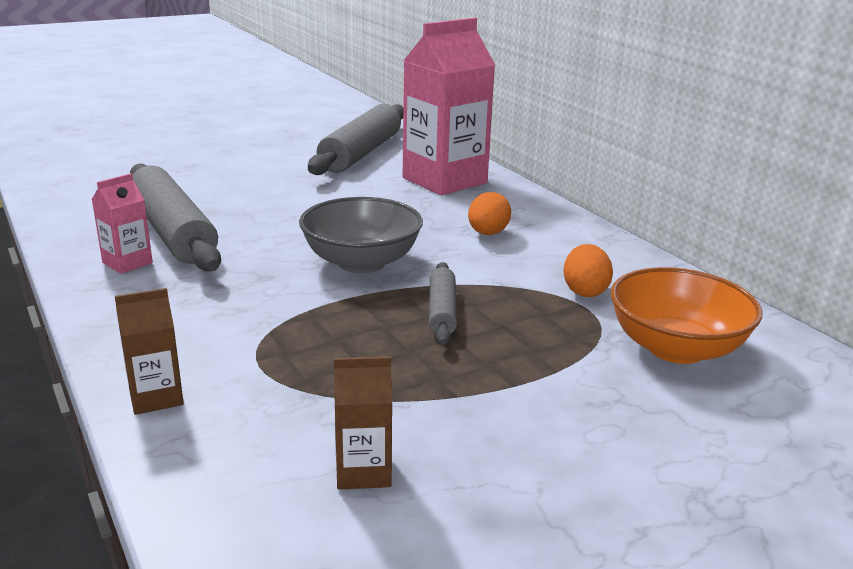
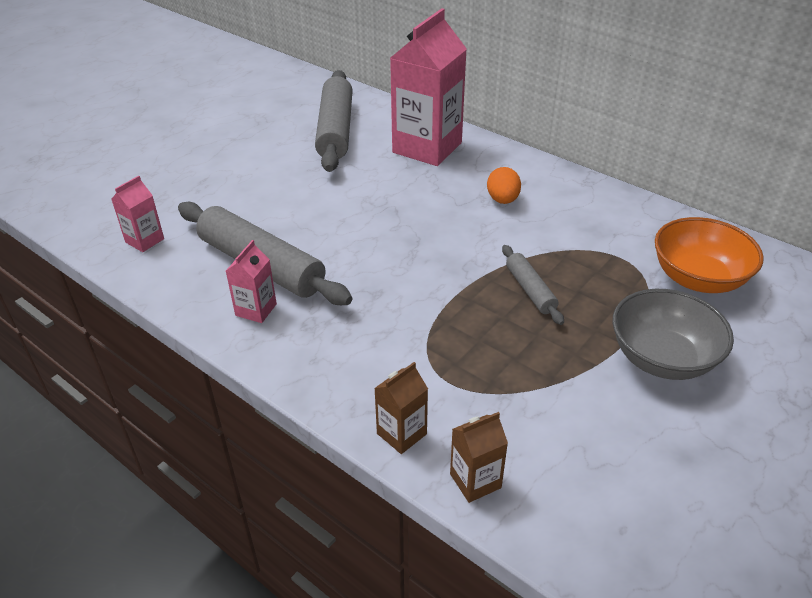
camera: 20 degrees left, 15 degrees up
(87, 194) = (144, 240): none -> pink carton
(361, 262) = (436, 257): grey bowl -> grey bowl (662, 358)
(363, 471) = (587, 447): brown carton -> brown carton (475, 481)
(585, 291) = (608, 241): orange egg -> none

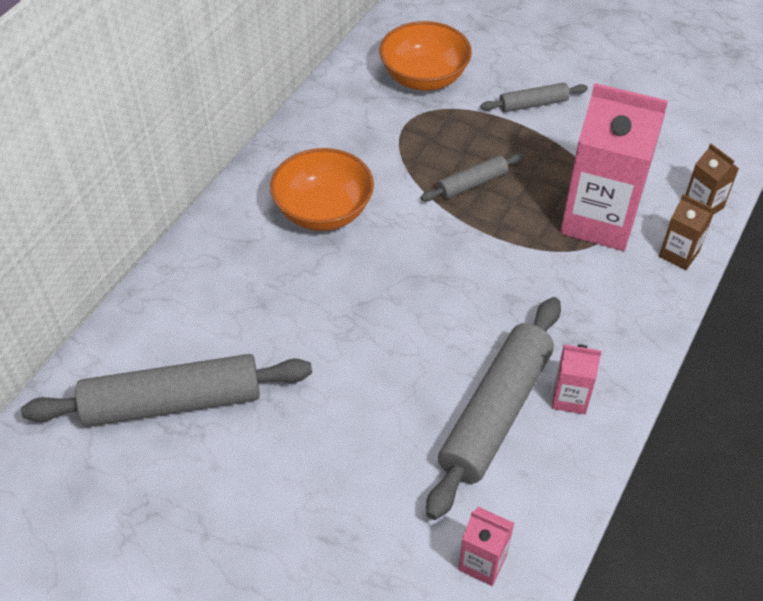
camera: 100 degrees left, 10 degrees up
(427, 148) = (214, 291): pink carton -> pink carton (599, 220)
(502, 200) = (323, 211): orange egg -> orange bowl
(662, 358) = (533, 104): grey bowl -> grey rolling pin

